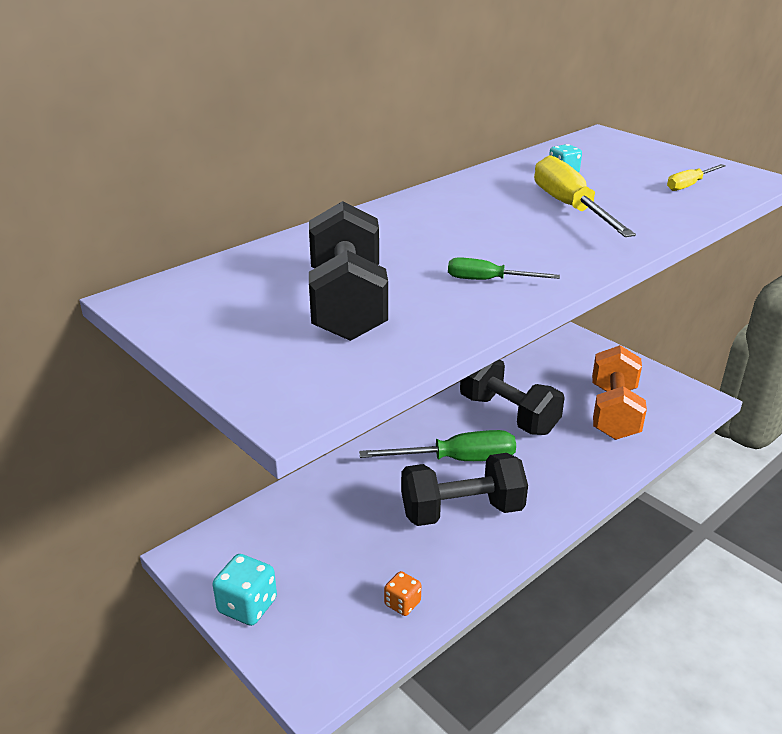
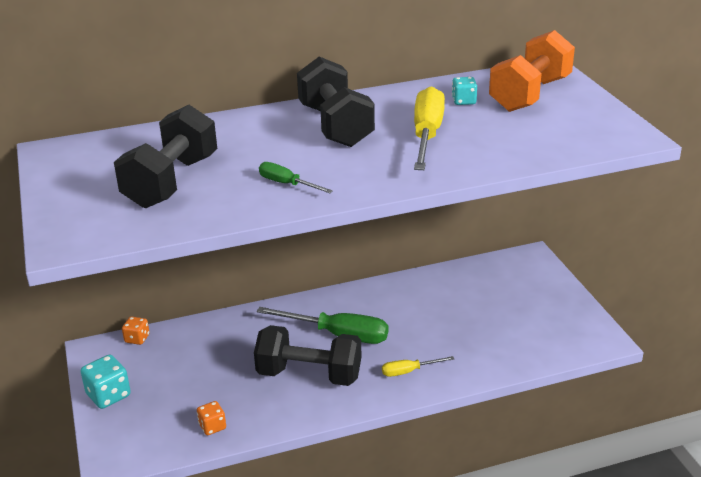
camera: 25 degrees right, 0 degrees up
(233, 526) = (137, 338): none -> orange dice
(508, 414) = (412, 309): black dumbbell -> black dumbbell (335, 126)
(613, 412) = (507, 330): orange dumbbell -> orange dumbbell (530, 94)
(689, 185) = (559, 132): yellow screwdriver -> yellow screwdriver (409, 371)

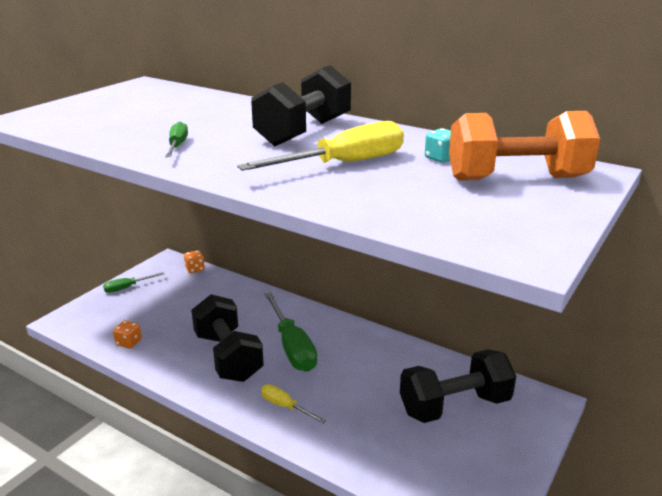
camera: 50 degrees right, 5 degrees down
(108, 395) = (127, 288): turquoise dice -> green screwdriver
(171, 182) = (137, 117): black dumbbell -> black dumbbell (454, 406)

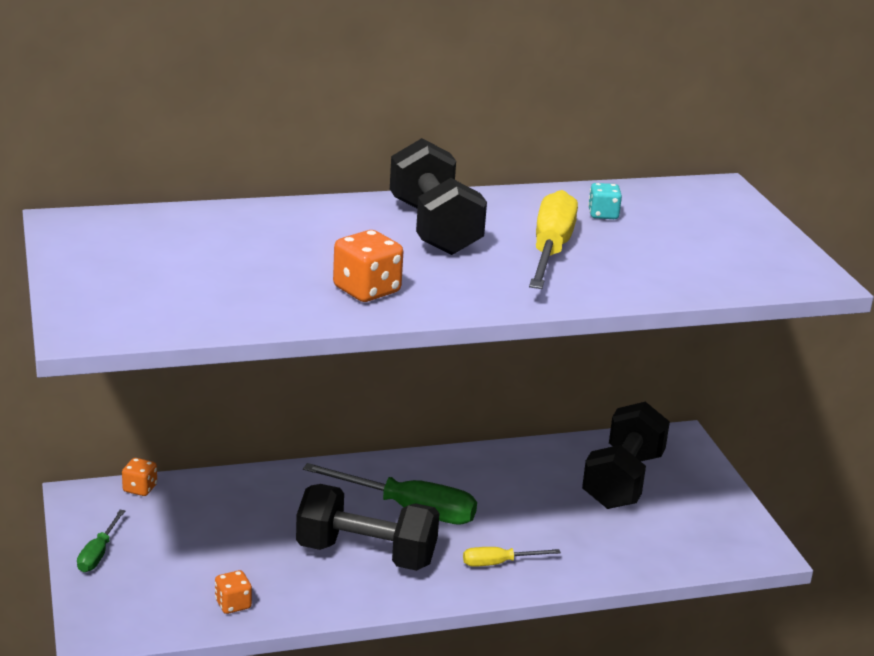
camera: 50 degrees left, 0 degrees up
(177, 146) = (367, 290): green screwdriver -> orange dice
(516, 179) = (690, 215): orange dumbbell -> none

